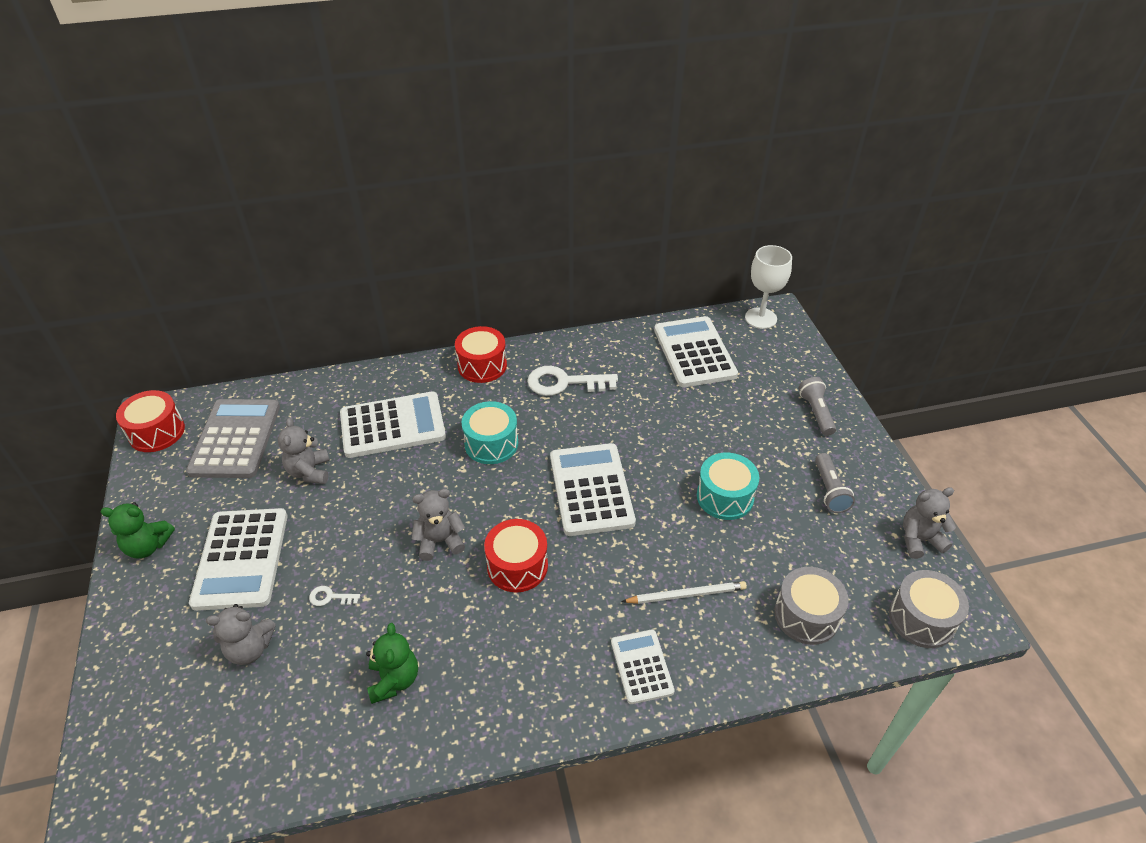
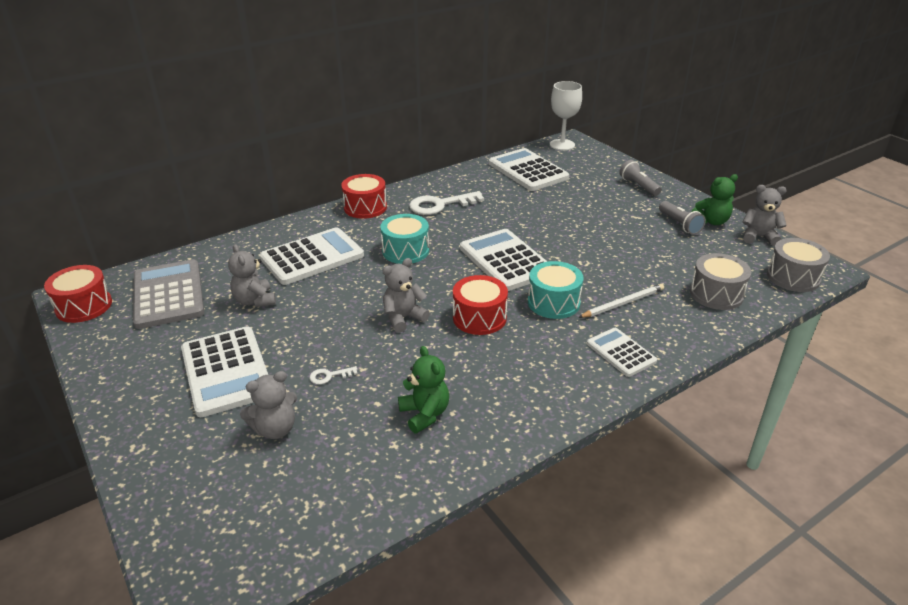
camera: 20 degrees left, 10 degrees down
(148, 546) = (124, 385): green teddy bear -> green teddy bear (711, 221)
(725, 497) = (609, 243): turquoise drum -> turquoise drum (553, 302)
(919, 540) = (758, 237): grey teddy bear -> grey teddy bear turned 45 degrees clockwise

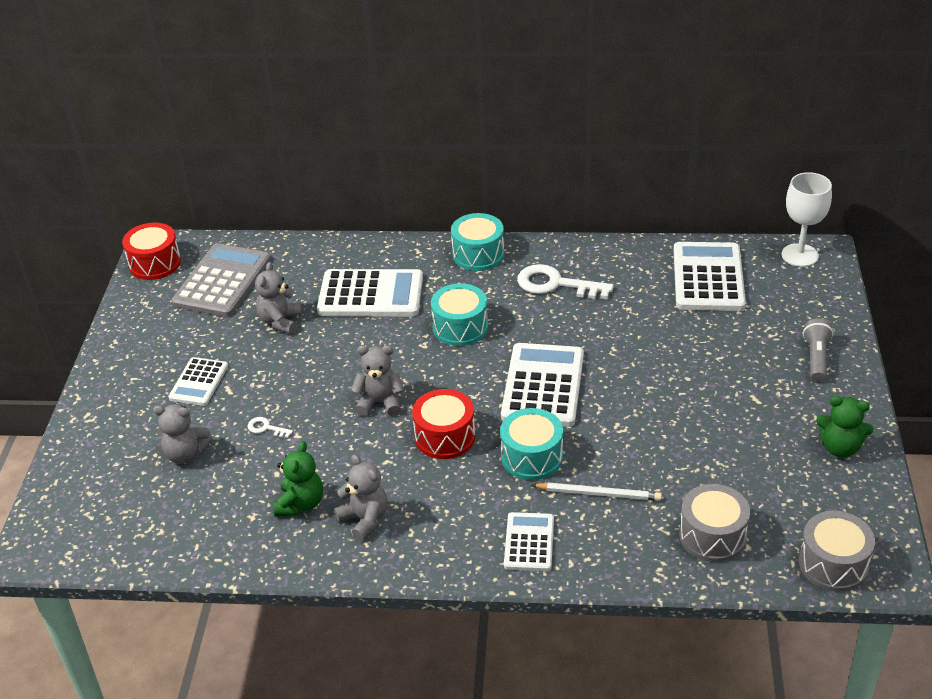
camera: 40 degrees right, 5 degrees up
(226, 371) = (199, 382): white calculator -> white calculator, size x0.57
(365, 207) = (478, 254): red drum -> turquoise drum
(679, 224) = (793, 433): grey flashlight -> none
(758, 237) = (869, 496): grey teddy bear -> grey teddy bear (365, 519)

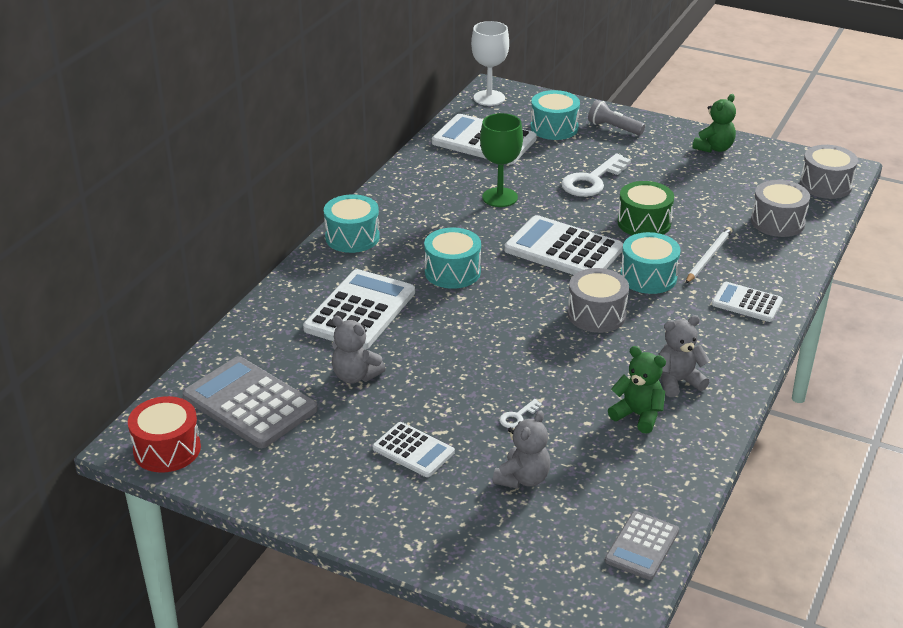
camera: 70 degrees left, 5 degrees down
(124, 548) = (642, 546): none -> grey calculator
(380, 402) = (526, 340): grey teddy bear -> none
(445, 437) = (596, 314): red drum -> grey drum
(556, 284) = (432, 209): white key -> white key (592, 180)
(608, 319) = (500, 197): none -> green goblet
(632, 429) = (644, 223): none -> green drum
(777, 316) = (554, 128): none -> turquoise drum

